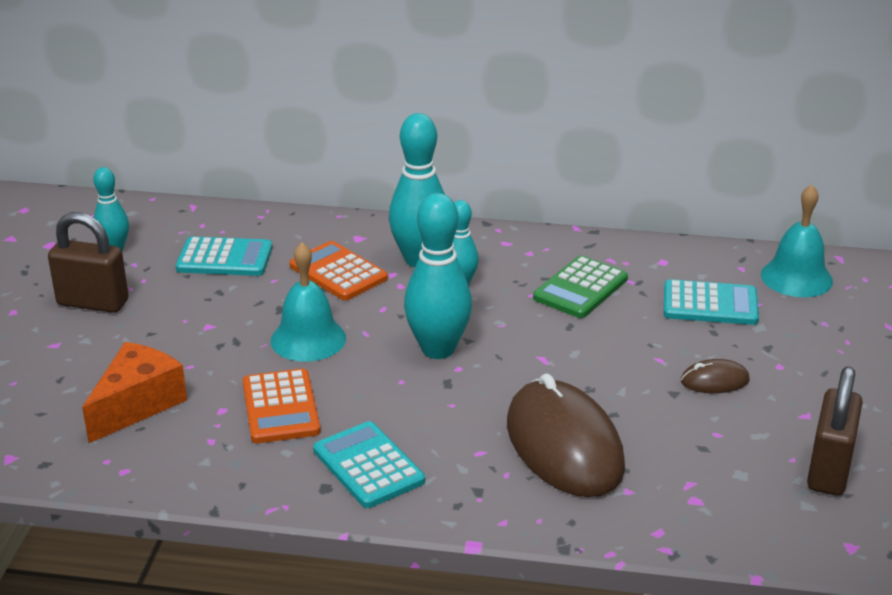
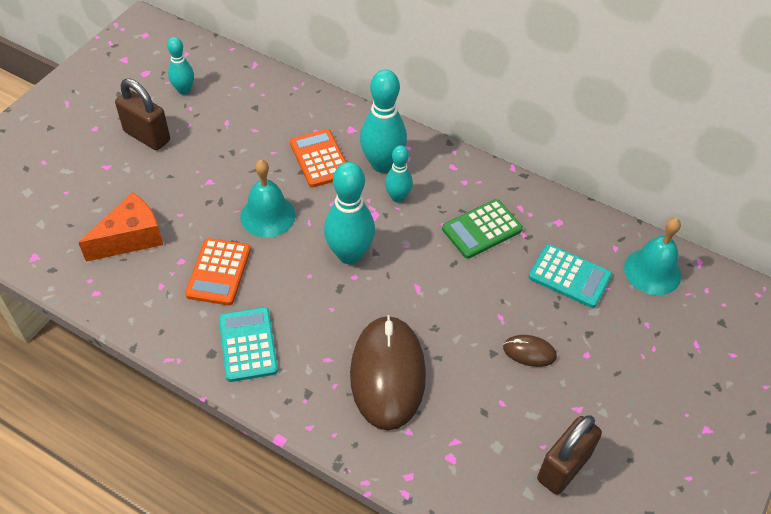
camera: 20 degrees right, 20 degrees up
(224, 258) = (251, 121): turquoise calculator -> none

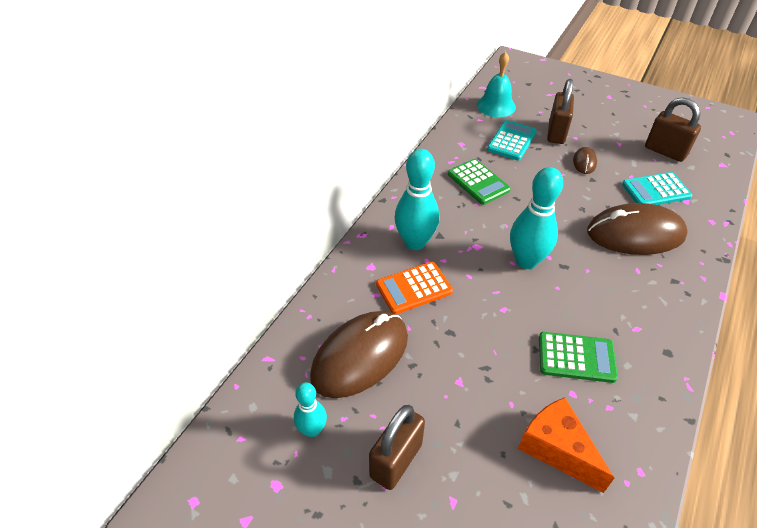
camera: 90 degrees left, 5 degrees down
(218, 272) = (576, 358): orange calculator -> green calculator
(247, 118) = (360, 356): none -> brown mouse
(248, 345) = (647, 325): turquoise calculator -> turquoise calculator (655, 190)
(268, 215) = (495, 324): turquoise bell -> none
(398, 197) = (453, 231): turquoise bowling pin -> none
(594, 333) = (556, 133): none -> brown padlock

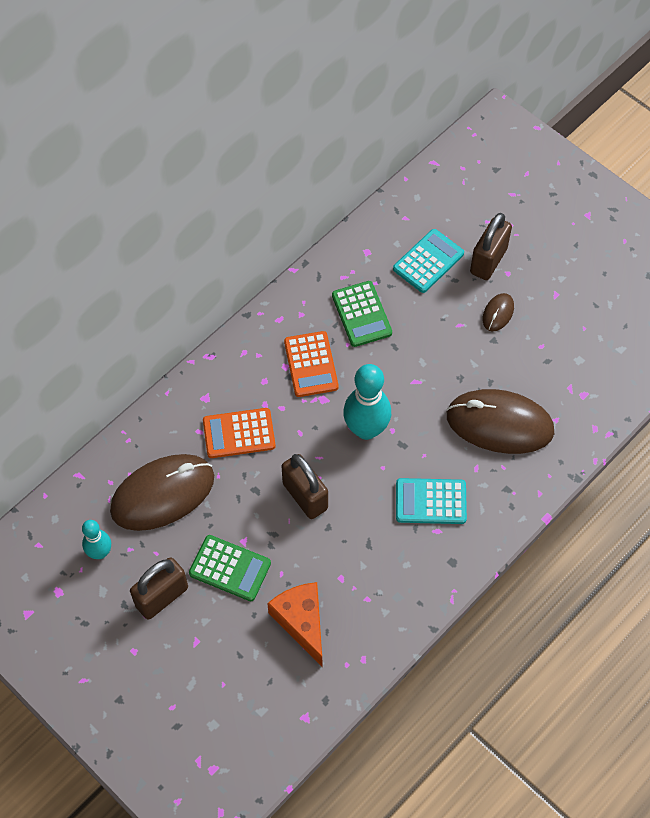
camera: 15 degrees right, 15 degrees up
(415, 242) = (261, 379): turquoise bowling pin -> none
(453, 223) = (311, 364): none -> orange calculator
(496, 106) = (436, 199): turquoise bell -> none
(576, 358) = (362, 545): green calculator -> green calculator (230, 568)
(655, 190) = (557, 373): turquoise calculator -> turquoise calculator (430, 501)
(665, 151) = (604, 319): brown padlock -> brown padlock (305, 496)

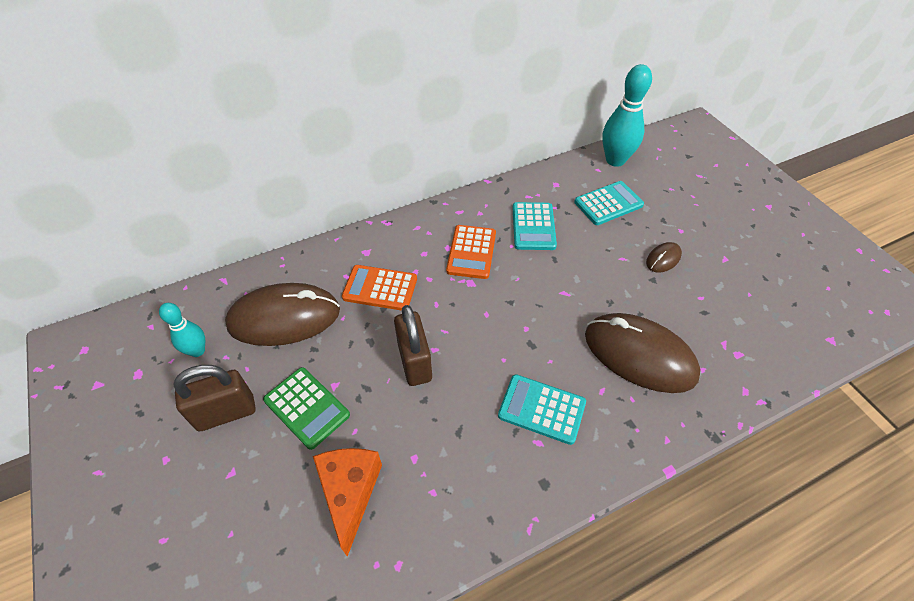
camera: 20 degrees right, 10 degrees down
(361, 314) = (533, 226): green calculator -> turquoise calculator
(366, 429) = (500, 320): turquoise bowling pin -> turquoise bowling pin (615, 160)
(488, 261) = (664, 217): brown padlock -> none

